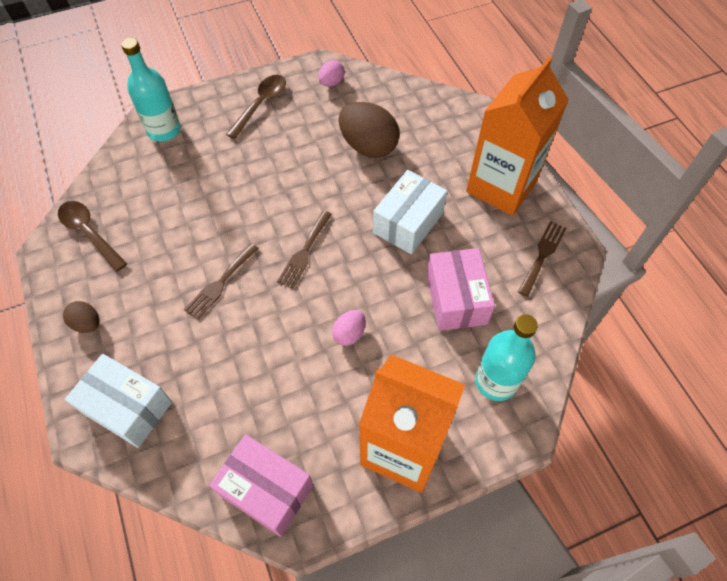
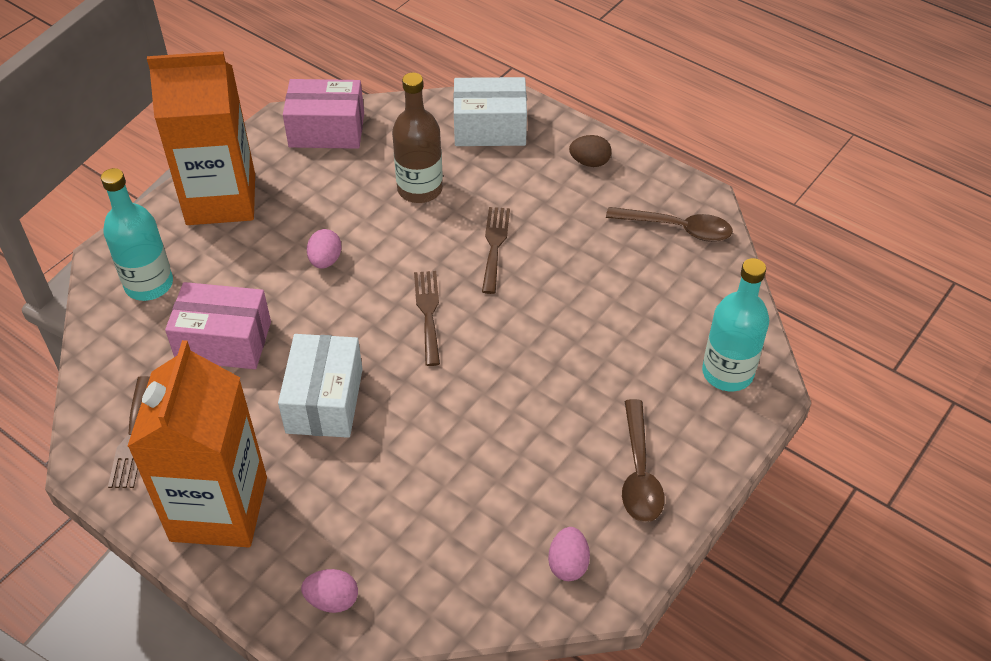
camera: 150 degrees right, 10 degrees down
(234, 368) = (420, 189): none -> brown bottle
(368, 146) = (440, 481): brown egg -> none
(456, 299) = (224, 341): pink box -> pink box turned 45 degrees counterclockwise
(458, 117) = (332, 600): none -> pink egg

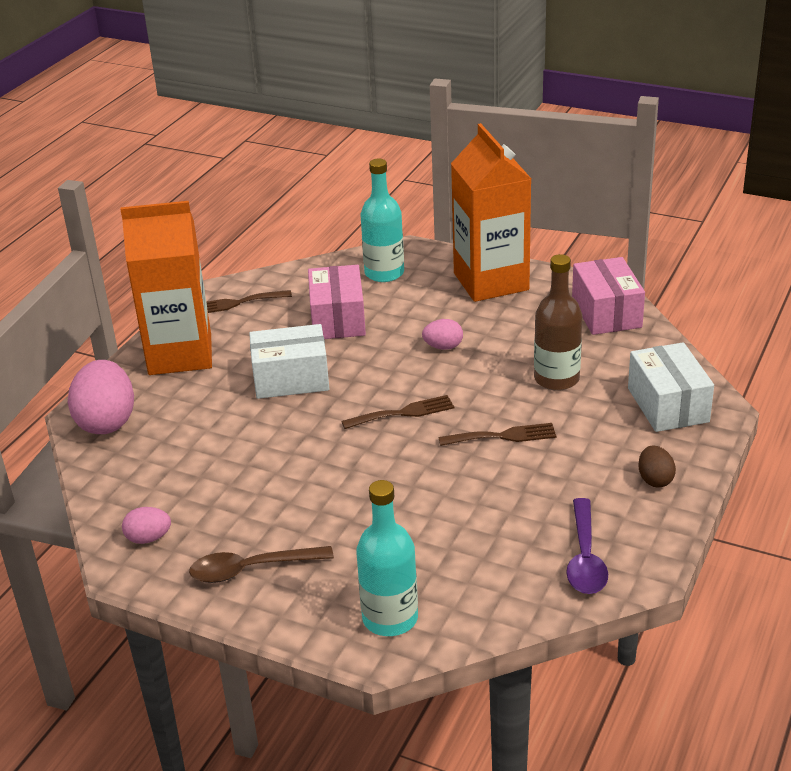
camera: 80 degrees right, 15 degrees down
(332, 600) = (107, 422): pink egg -> pink egg, size x1.97
(677, 228) = (585, 557): brown spoon -> purple spoon

